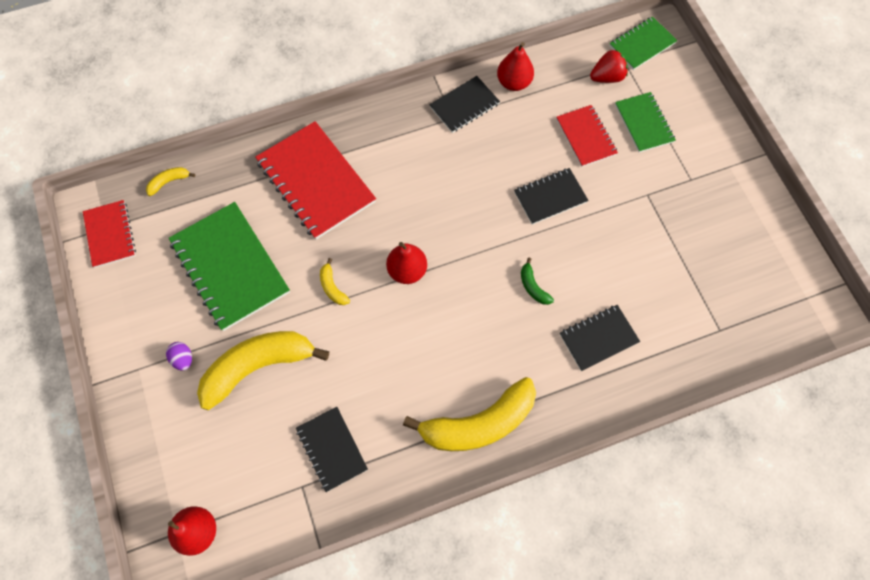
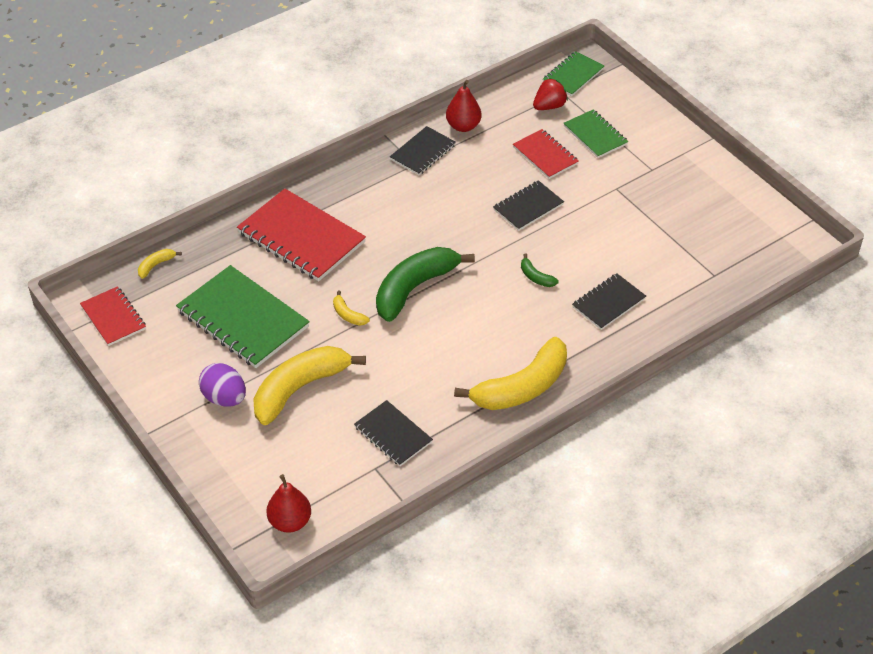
camera: 15 degrees left, 20 degrees down
(183, 359) = (224, 398): purple egg -> purple egg, size x1.75
(407, 271) = (414, 288): red pear -> green banana

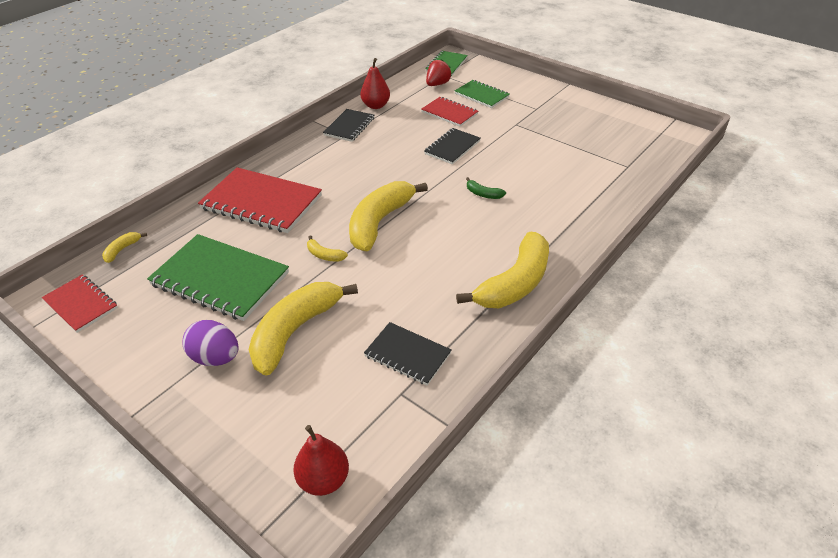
camera: 15 degrees left, 5 degrees down
(414, 288) = (379, 222): green banana -> yellow banana
(608, 303) = (554, 201): black notebook -> none

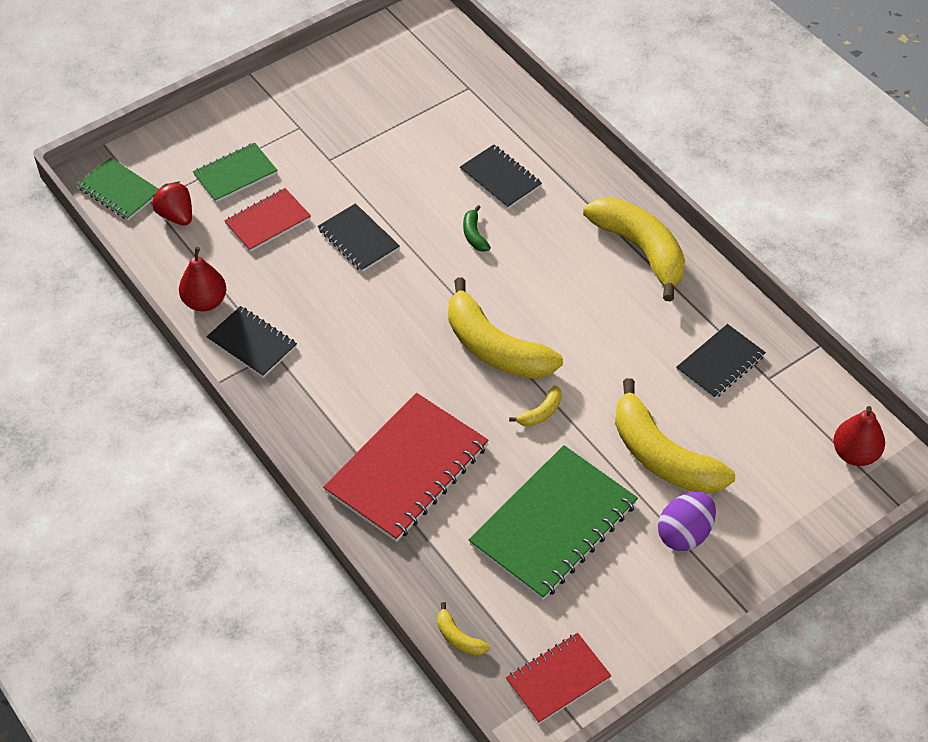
camera: 75 degrees left, 10 degrees up
(483, 194) = (474, 235): green banana -> green banana turned 120 degrees clockwise
(546, 196) = (500, 178): none -> black notebook

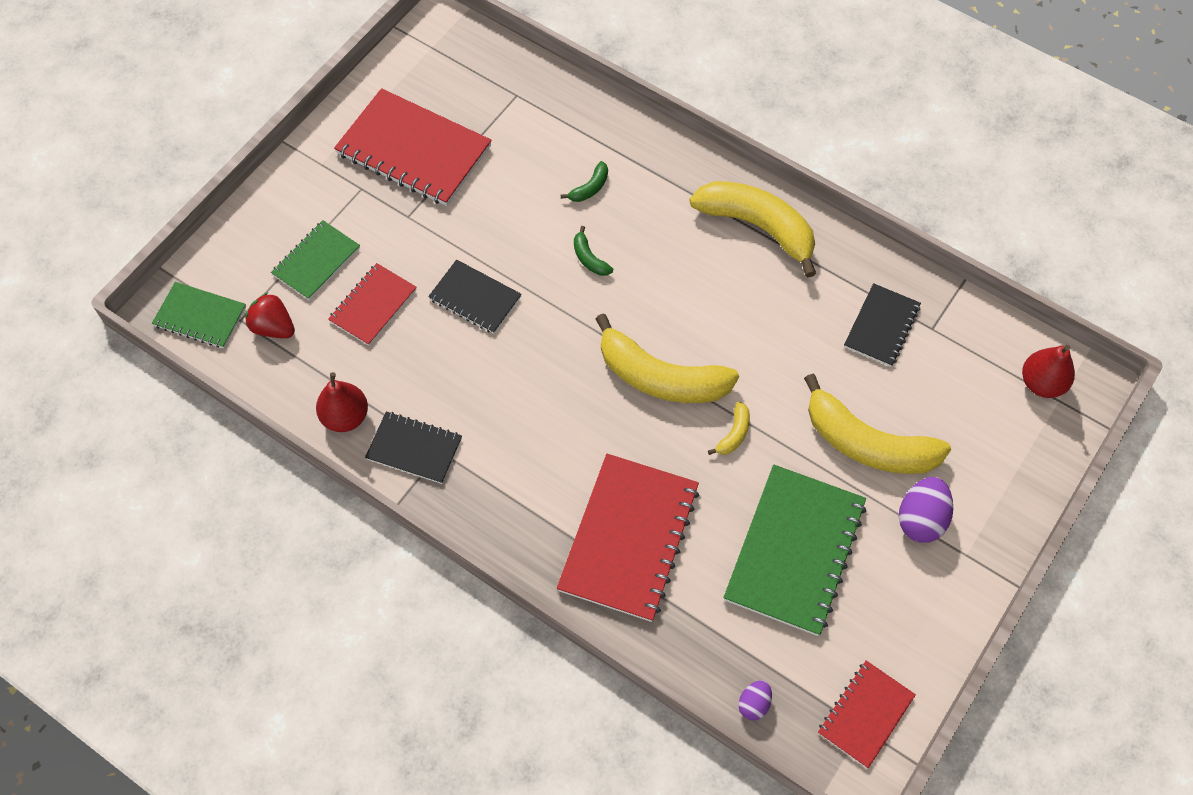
camera: 20 degrees left, 10 degrees up
(358, 109) = (413, 150): none -> red notebook
(459, 638) = (754, 704): yellow banana -> purple egg
(500, 178) = (590, 188): black notebook -> green banana

